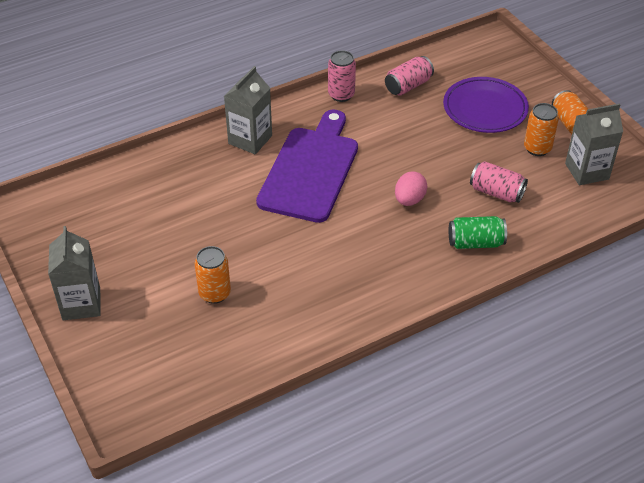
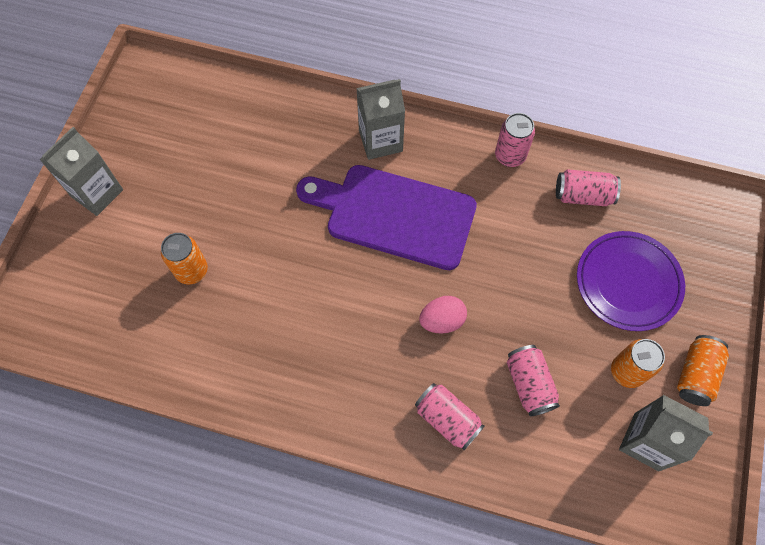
camera: 45 degrees right, 20 degrees up
(310, 170) = (394, 215): purple cutting board -> purple cutting board turned 135 degrees counterclockwise
(475, 242) = (447, 419): green can -> pink can

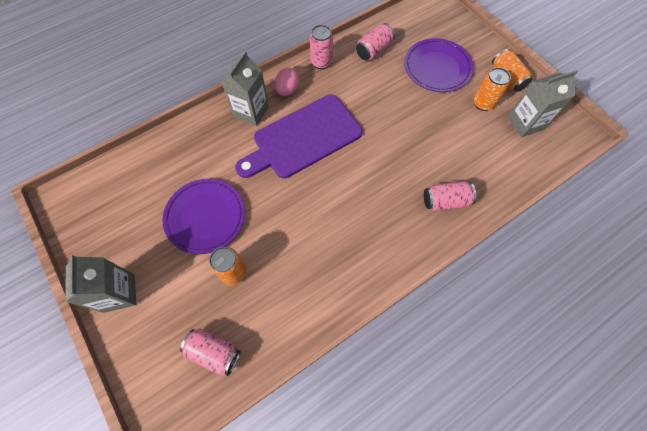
camera: 50 degrees left, 0 degrees up
(227, 199) = (205, 217): none -> purple plate
(442, 321) = (386, 162): pink egg -> pink egg (287, 90)
(529, 384) = (456, 149): pink can -> pink can (214, 352)

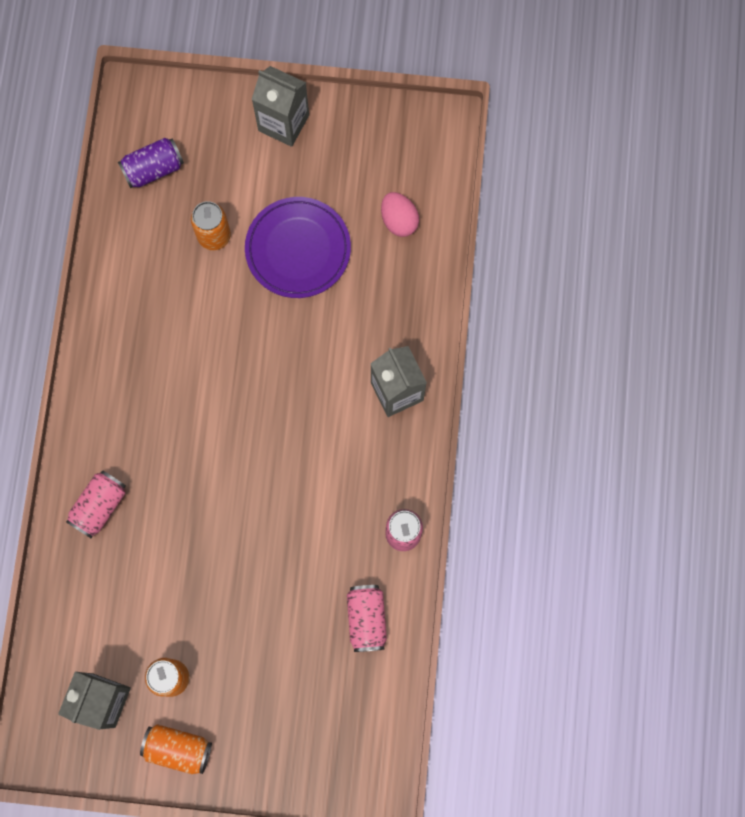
camera: 130 degrees right, 10 degrees up
(214, 352) = (153, 169): pink can -> purple can
(287, 90) = (393, 457): pink egg -> pink egg (399, 220)
(303, 138) = (308, 421): purple cutting board -> none
(437, 68) = (270, 674): purple plate -> none

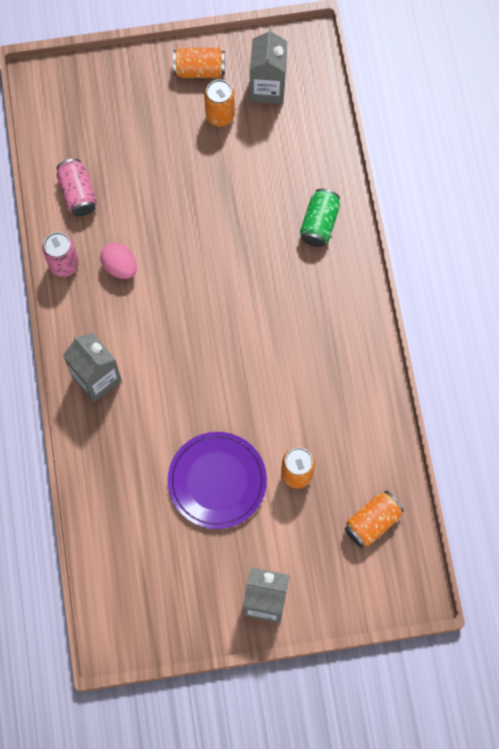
camera: 165 degrees right, 5 degrees down
(100, 506) = (319, 224): pink can -> green can
(153, 169) = (372, 522): purple can -> orange can
(399, 220) = (132, 533): pink egg -> pink egg (120, 267)

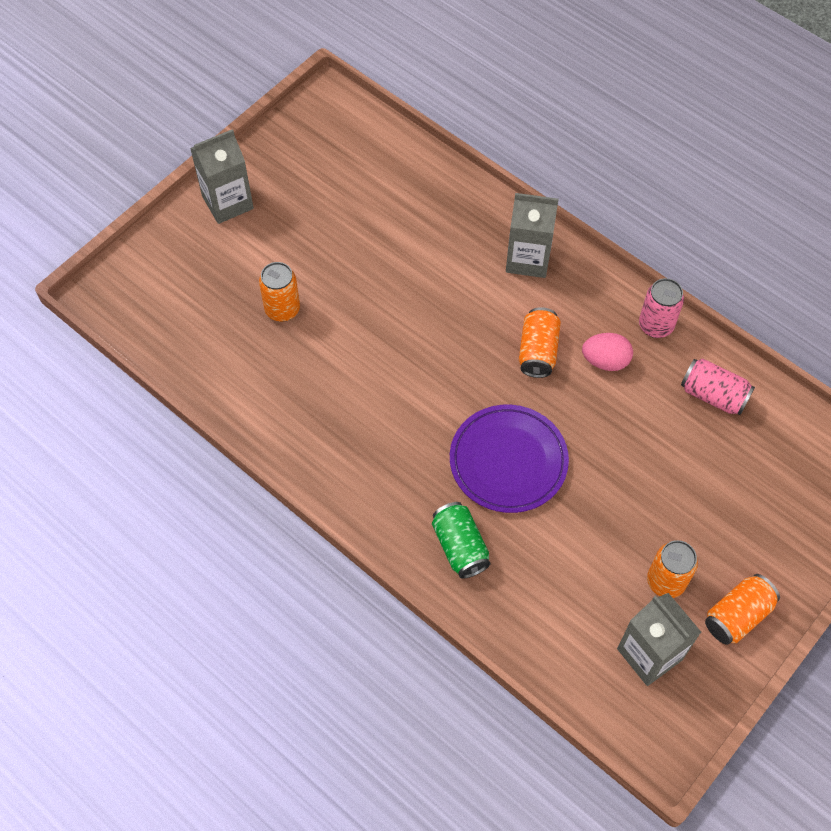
camera: 140 degrees right, 10 degrees down
(217, 481) = (347, 256): purple plate -> purple plate (508, 461)
(372, 522) = (182, 319): orange can -> orange can (538, 351)

